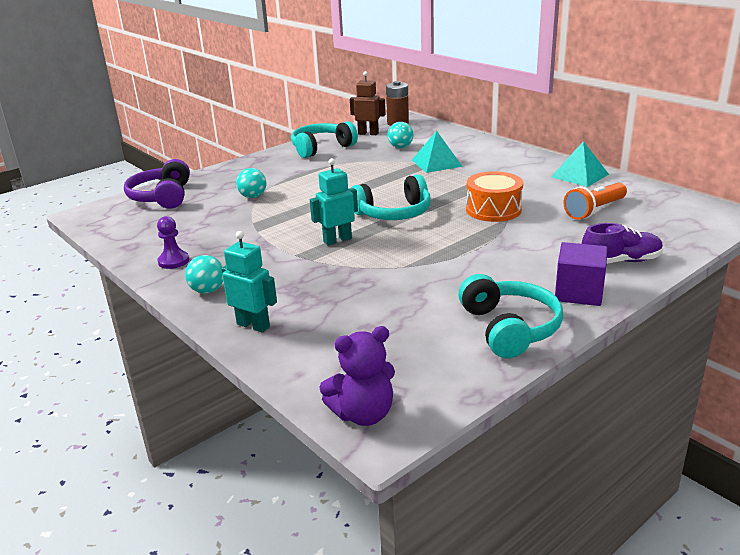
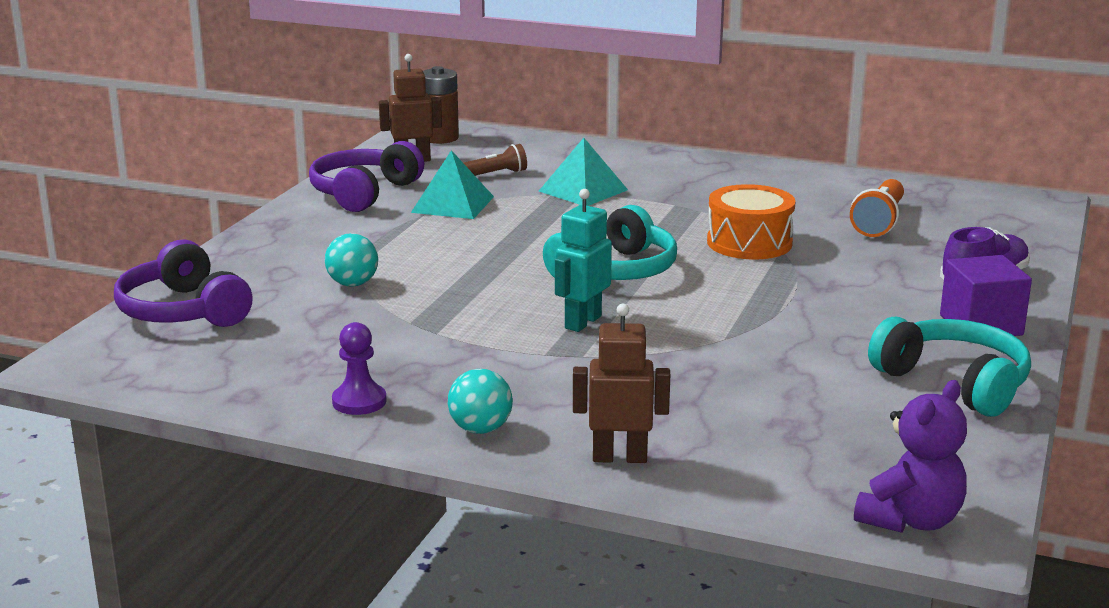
camera: 30 degrees left, 5 degrees down
(253, 325) = (619, 457): turquoise robot -> brown robot
(321, 148) = (364, 193): turquoise headphones -> purple headphones
(400, 147) = (495, 174): turquoise ball -> brown flashlight
(579, 175) = (805, 179): turquoise pyramid -> turquoise pyramid (453, 204)

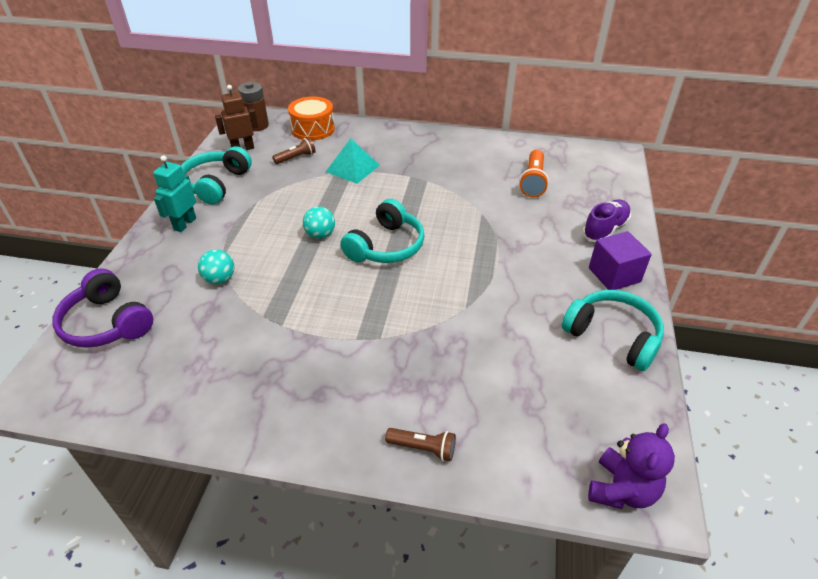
camera: 10 degrees left, 20 degrees up
(359, 401) = (239, 409): purple pawn -> none
(364, 193) = (216, 184): purple headphones -> turquoise headphones
(453, 204) = (274, 190): turquoise pyramid -> none
(480, 429) = (326, 430): turquoise ball -> turquoise ball (320, 235)
(582, 322) = (374, 302): turquoise robot -> turquoise robot (185, 224)
(619, 457) = (423, 448): brown robot -> brown flashlight
(749, 243) = (461, 209): orange drum -> orange drum (313, 129)

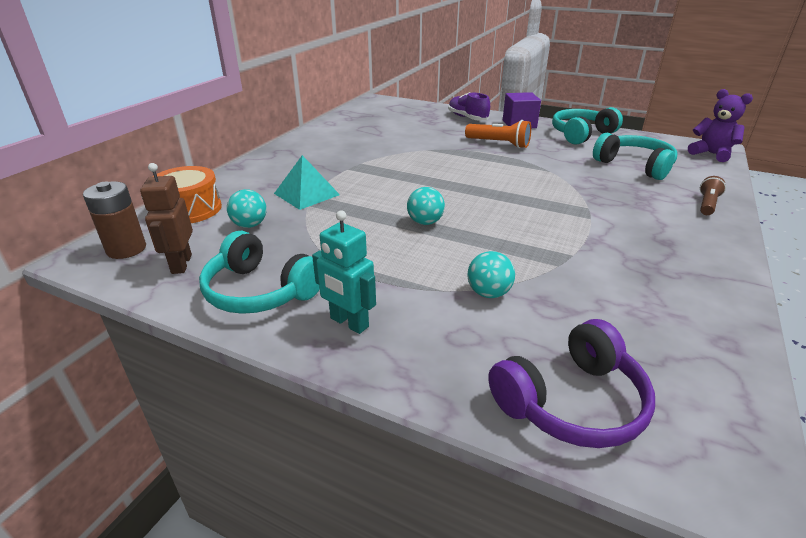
camera: 75 degrees left, 10 degrees down
(296, 158) = (250, 225): brown flashlight -> turquoise ball
(386, 246) = (458, 191): turquoise headphones -> turquoise headphones (634, 166)
(533, 181) = (393, 127): orange flashlight -> orange flashlight (499, 144)

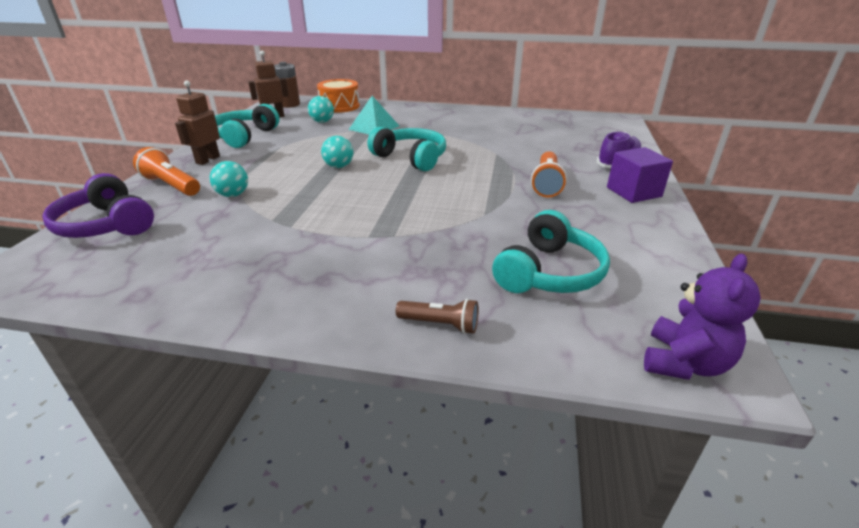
camera: 75 degrees right, 0 degrees up
(349, 323) = (207, 160): turquoise robot -> brown robot
(441, 352) = (171, 185): none -> orange flashlight
(581, 134) = (642, 234): turquoise headphones -> turquoise headphones (411, 158)

